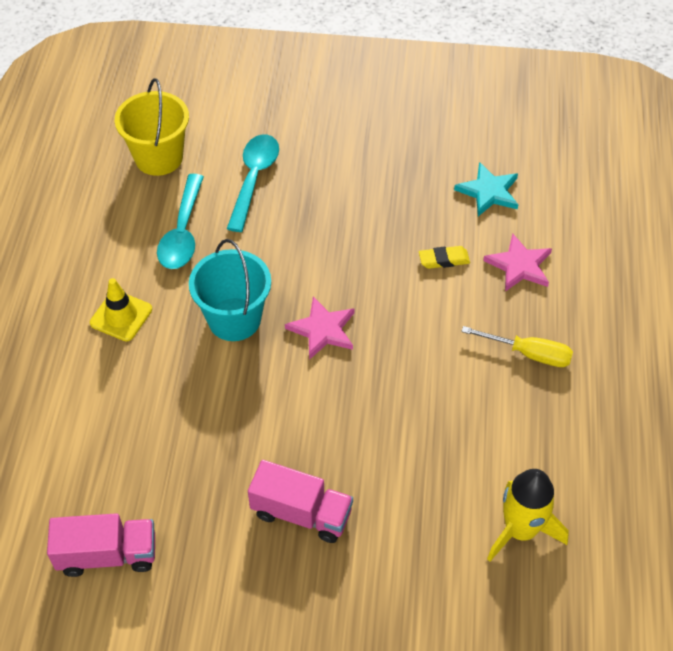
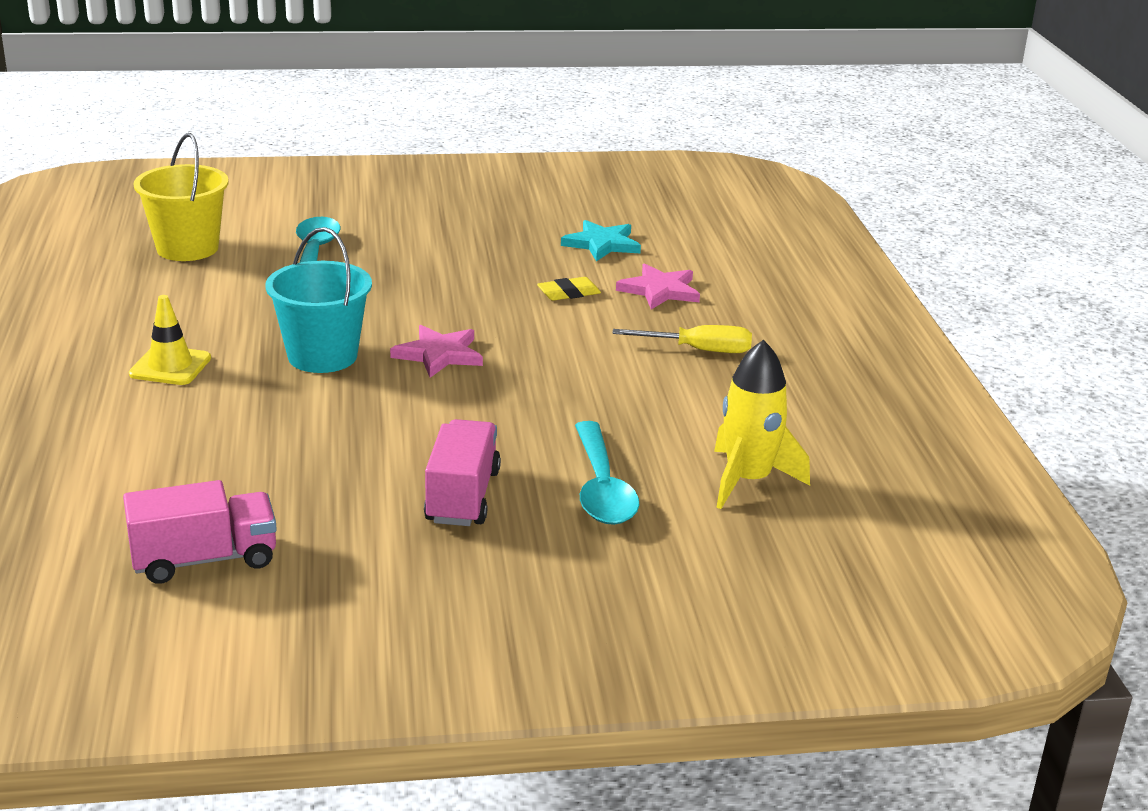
camera: 15 degrees left, 25 degrees down
(182, 232) = (234, 298): turquoise spoon -> turquoise spoon (602, 488)
(301, 513) = (462, 496): pink truck -> pink truck turned 90 degrees counterclockwise

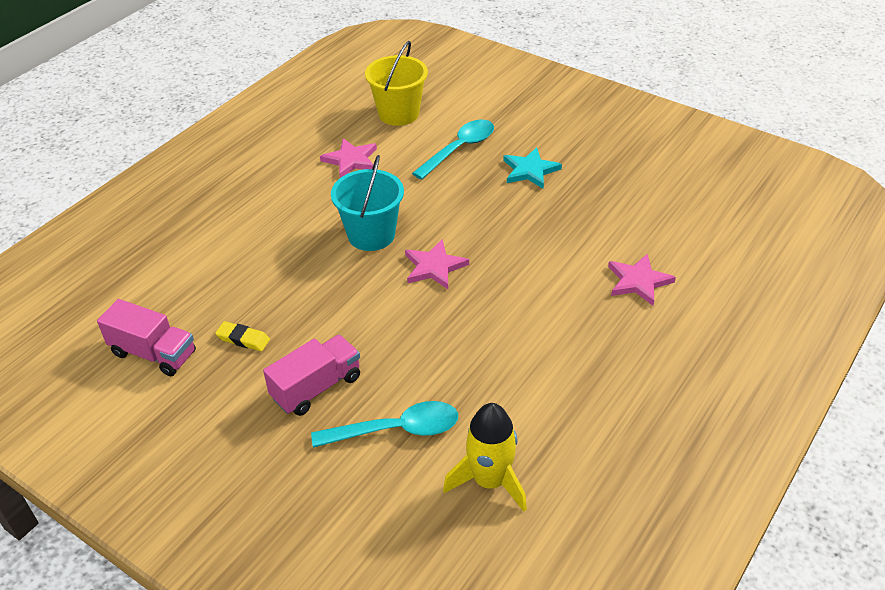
camera: 45 degrees right, 15 degrees up
(170, 366) = (290, 203): yellow traffic cone -> none
(190, 305) = (351, 160): none -> pink star
(568, 293) = (573, 254): yellow eraser -> yellow eraser (243, 339)
(602, 244) = (650, 219): turquoise star -> turquoise star (530, 170)
(602, 488) = (396, 430): turquoise spoon -> turquoise spoon turned 135 degrees counterclockwise
(699, 350) = (598, 349): yellow screwdriver -> none

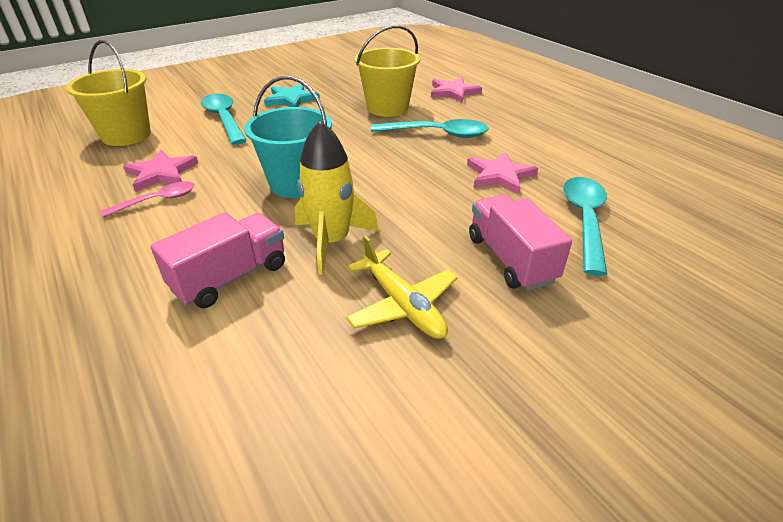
camera: 70 degrees left, 5 degrees down
(153, 353) = (379, 408): pink truck -> pink truck (230, 277)
(243, 339) = (402, 304): yellow eraser -> yellow plane
(314, 177) = (158, 200): none -> pink spoon
(434, 267) = (374, 160): pink star -> pink star (500, 175)
(490, 481) = (651, 186): yellow rocket -> yellow rocket (331, 241)
(515, 295) = (437, 134): none -> turquoise spoon
(555, 242) = (387, 108): none -> yellow bucket

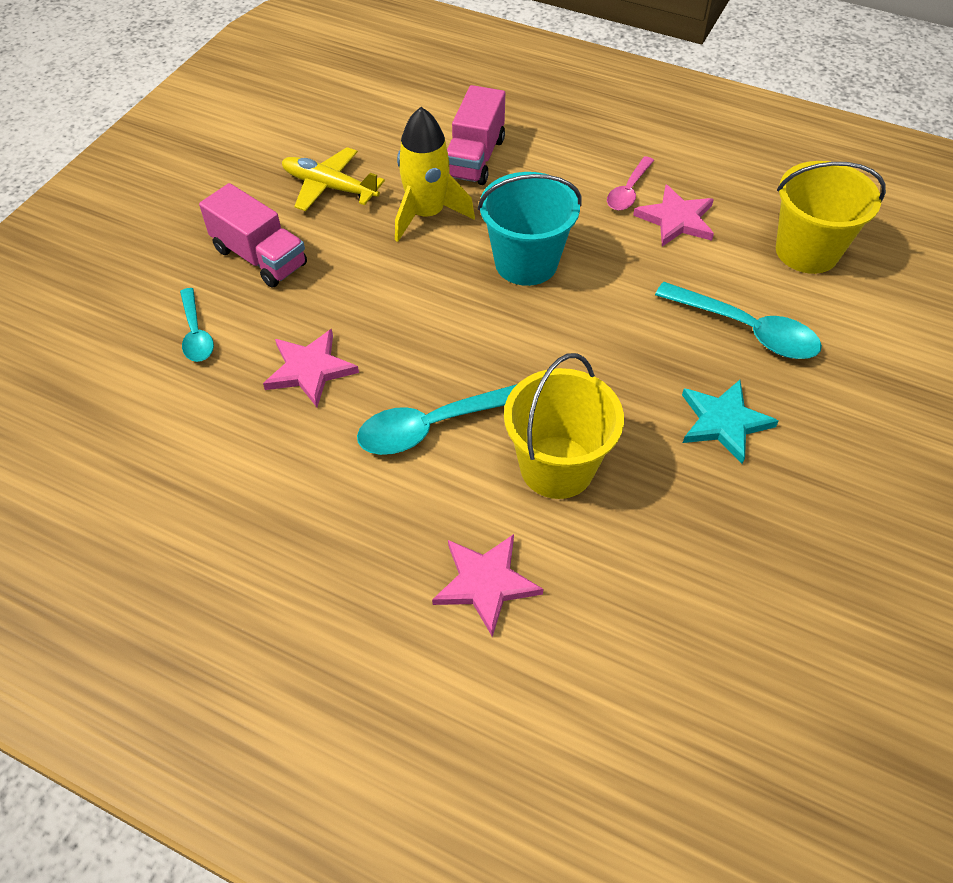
camera: 150 degrees right, 15 degrees up
(584, 220) = (196, 334): turquoise spoon -> turquoise spoon, size x0.62

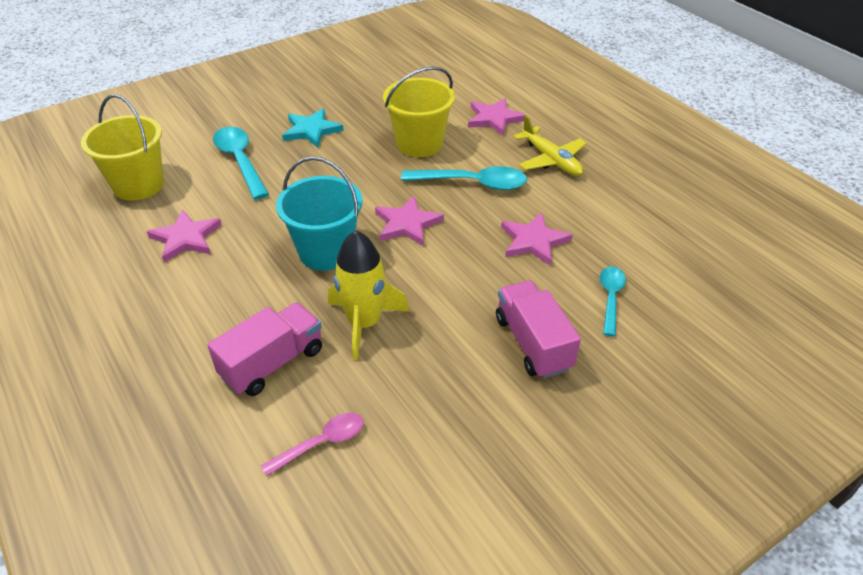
camera: 150 degrees left, 10 degrees down
(330, 187) = (430, 391): yellow plane -> yellow plane (551, 160)
(470, 330) = (407, 224): none -> pink star
(628, 191) = (189, 274): pink spoon -> pink spoon (322, 443)

